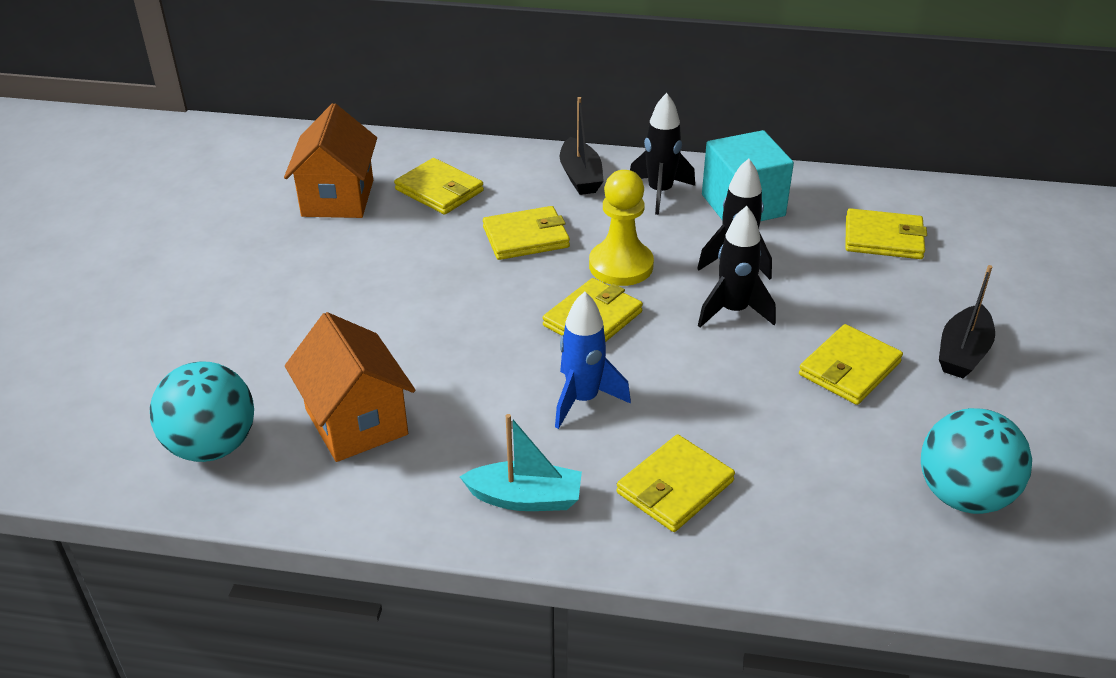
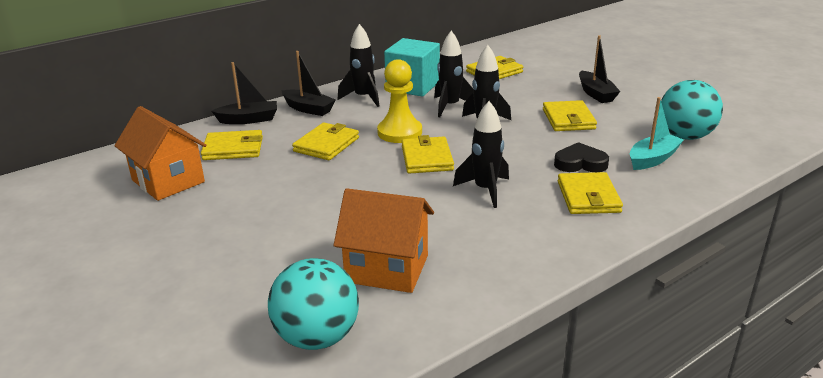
camera: 45 degrees left, 10 degrees down
(505, 159) = (249, 120): none -> black boat
(525, 498) = (537, 242): turquoise boat -> turquoise boat (653, 159)
(583, 400) = (485, 190): blue rocket -> black rocket
(747, 438) = (580, 163): none -> black heart

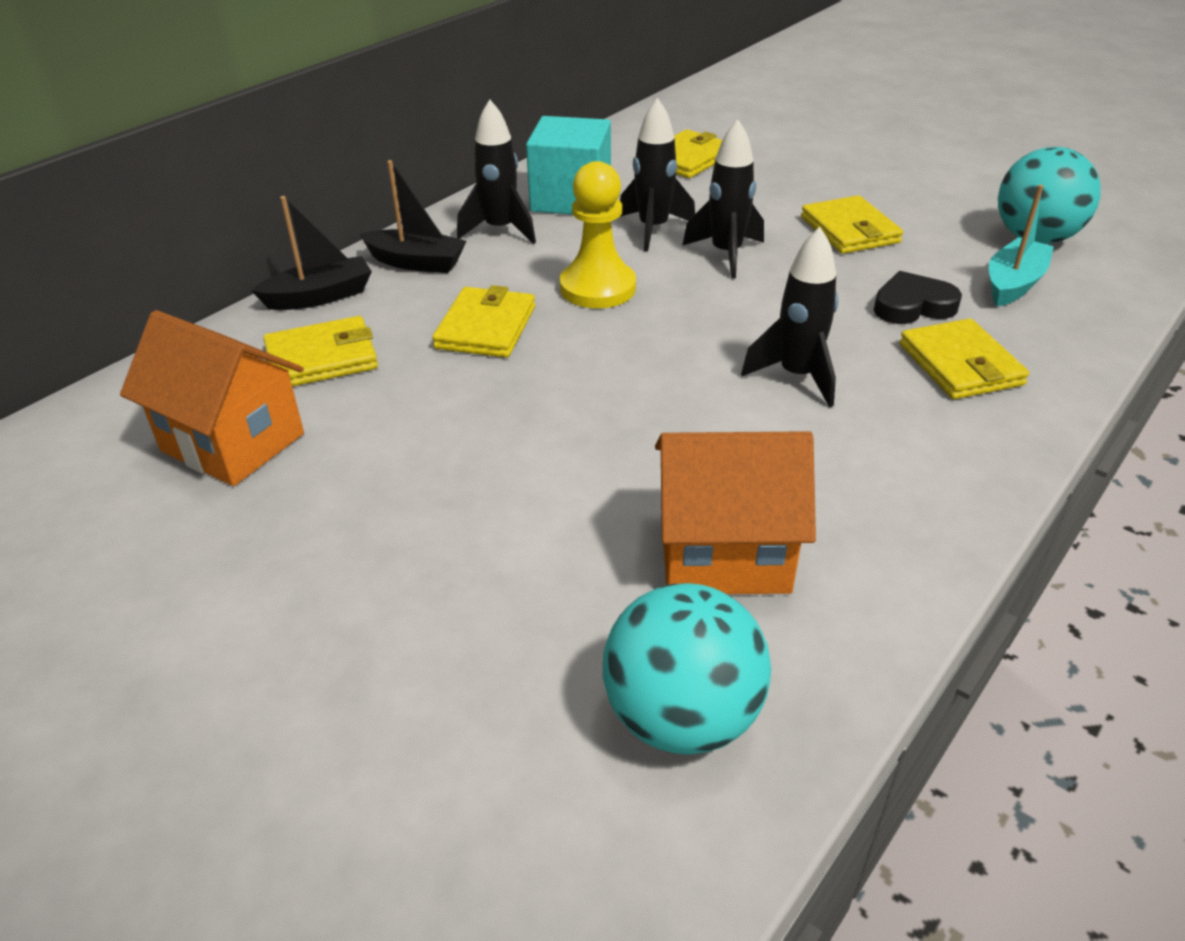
camera: 15 degrees left, 10 degrees up
(427, 158) = (670, 330): yellow wallet -> none
(596, 94) = (864, 180): black boat -> none

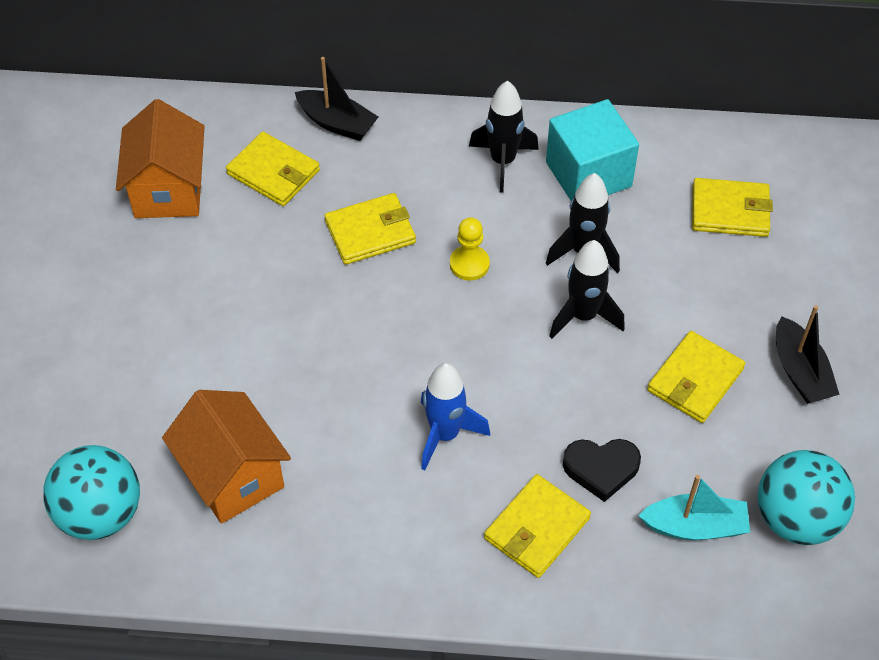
camera: 55 degrees right, 15 degrees up
(416, 262) = (419, 144): black boat -> black boat (800, 372)
(598, 288) = (469, 264): yellow pawn -> yellow pawn, size x0.62
(797, 376) = (445, 434): black rocket -> blue rocket
(913, 306) = (601, 469): black heart -> black heart turned 135 degrees clockwise

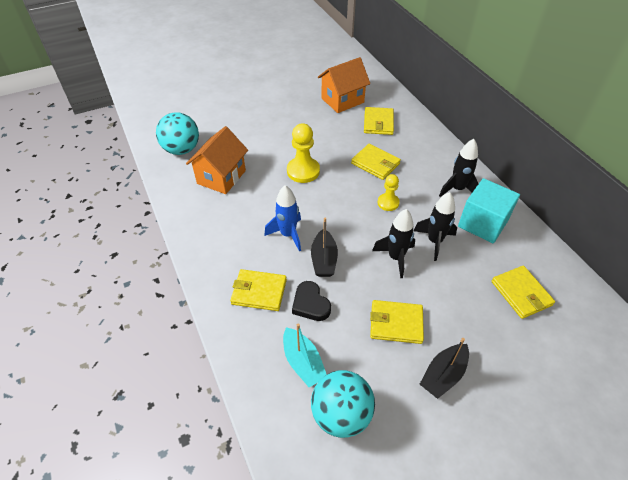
camera: 60 degrees right, 5 degrees down
(312, 343) = (303, 171): none -> yellow pawn
(337, 123) = (422, 129): black boat -> black boat (324, 260)

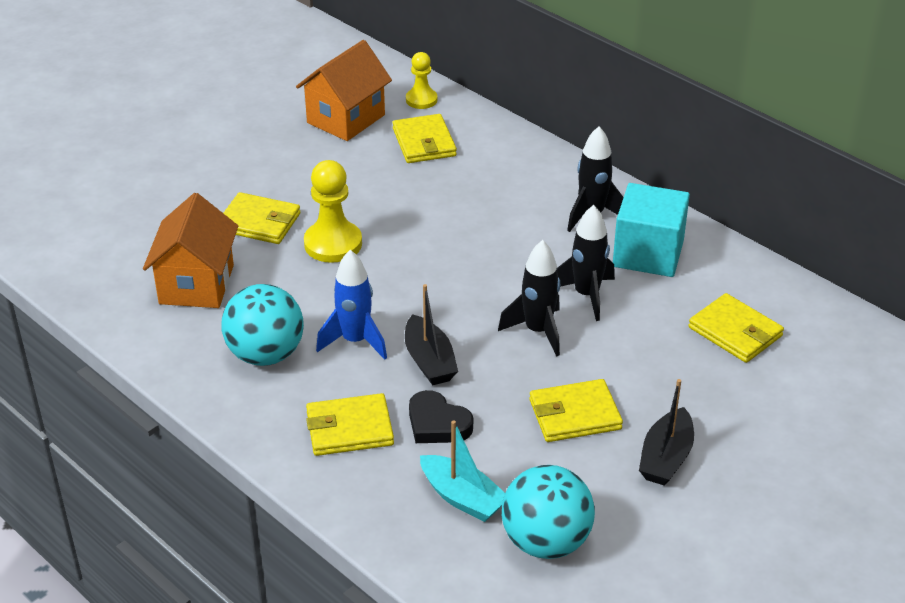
camera: 20 degrees left, 10 degrees down
(182, 149) = (99, 258): turquoise ball -> turquoise ball (265, 354)
(375, 163) = (447, 206): yellow wallet -> yellow wallet (259, 222)
(388, 203) = (493, 258): yellow pawn -> yellow pawn (421, 100)

